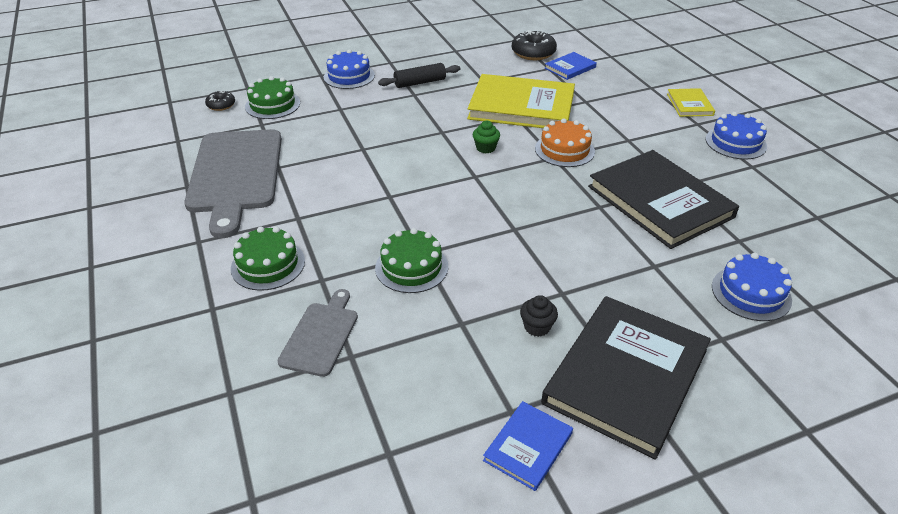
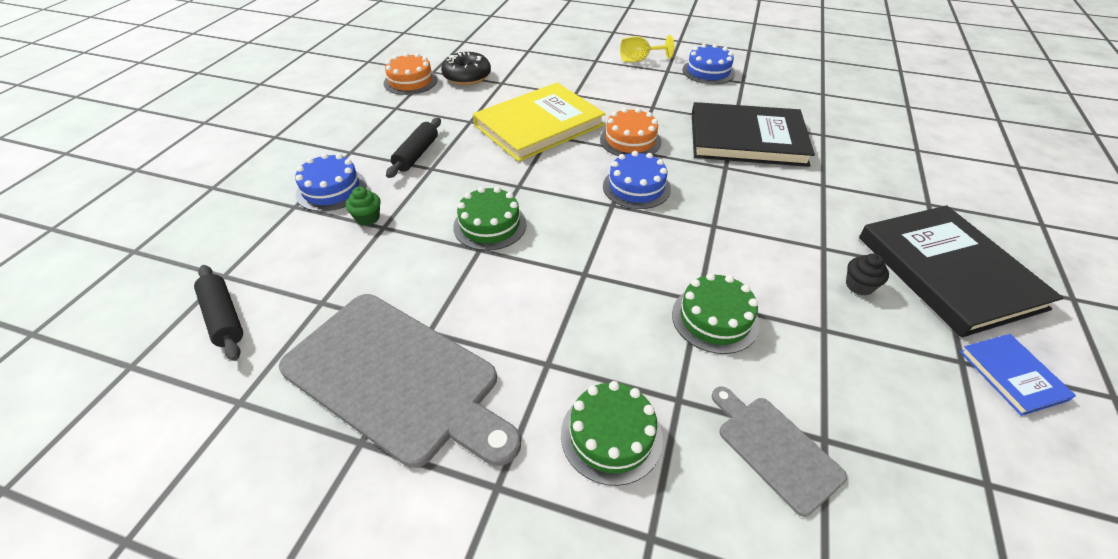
camera: 50 degrees left, 5 degrees up
(221, 105) = (224, 318): black donut -> black rolling pin
(272, 105) = (295, 273): green cake -> green cake (490, 225)
(485, 148) = (577, 176): green cupcake -> green cupcake (368, 218)
(492, 39) = (410, 81): none -> orange cake
(570, 68) = (516, 74): blue book -> none
(689, 104) = (639, 60): yellow book -> yellow goblet
(751, 293) = (886, 163): blue cake -> blue cake (636, 187)

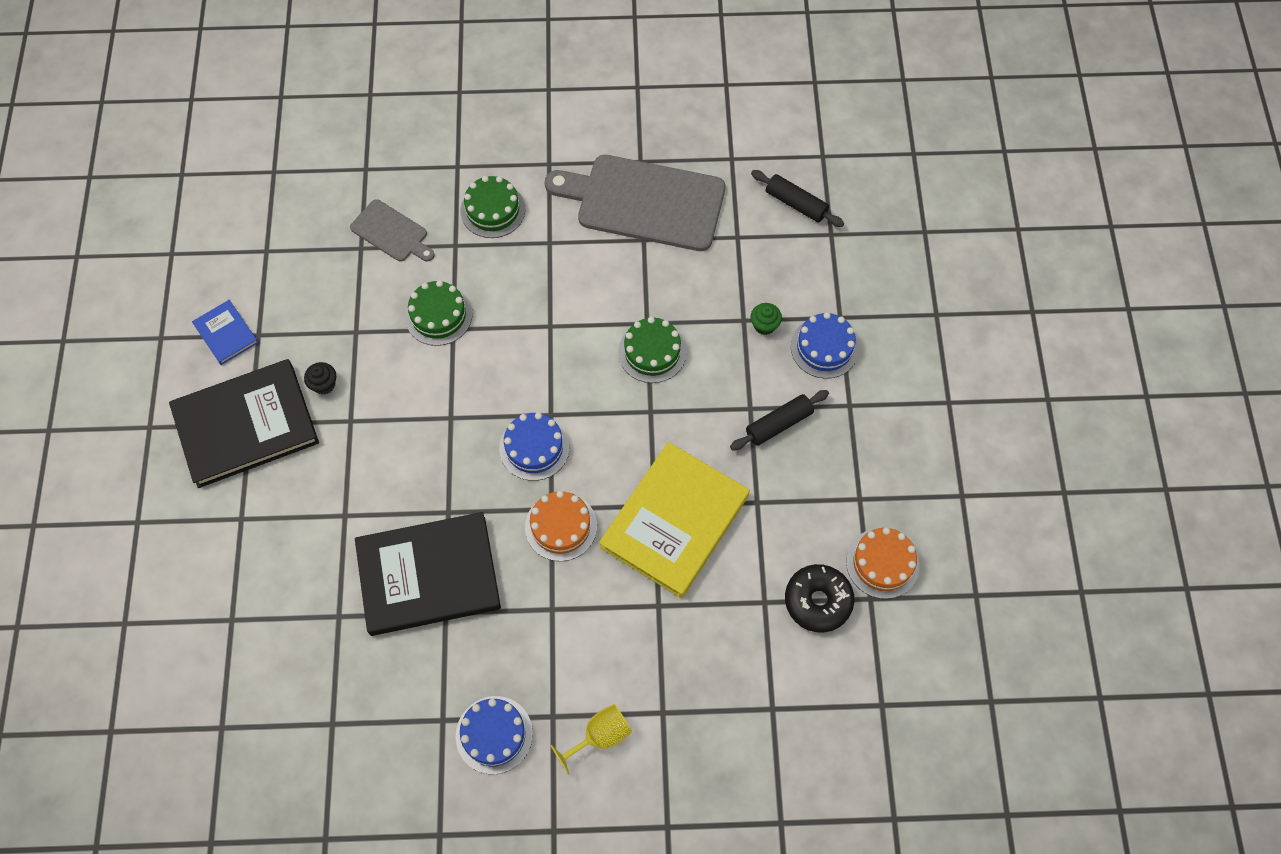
camera: 160 degrees right, 20 degrees up
(417, 154) = (778, 424): black rolling pin -> black rolling pin turned 60 degrees clockwise
(948, 272) = (246, 425): black book -> black book turned 75 degrees counterclockwise

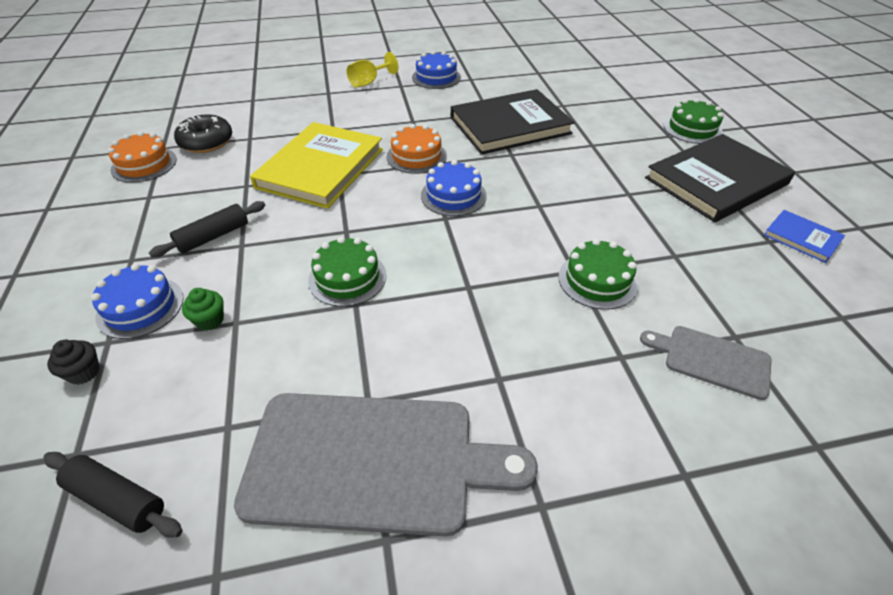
camera: 170 degrees right, 20 degrees down
(324, 384) = (672, 213): black cupcake -> black cupcake (84, 372)
(493, 210) = (595, 412): green cake -> green cake (692, 128)

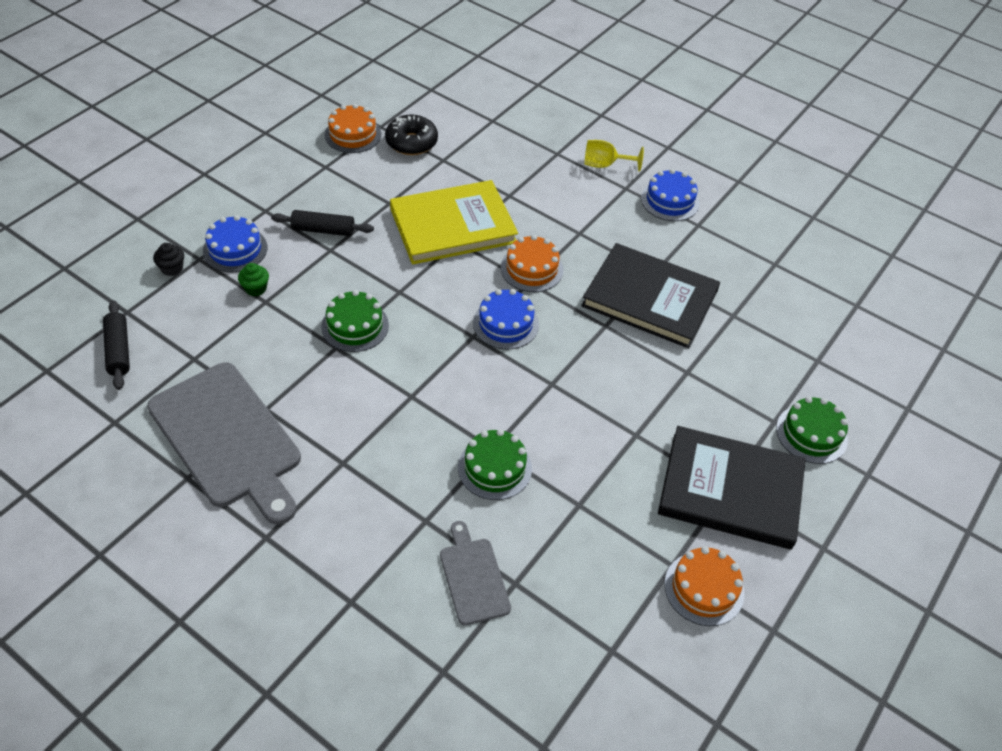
camera: 45 degrees right, 5 degrees up
(802, 238) = (704, 588): blue book -> orange cake

